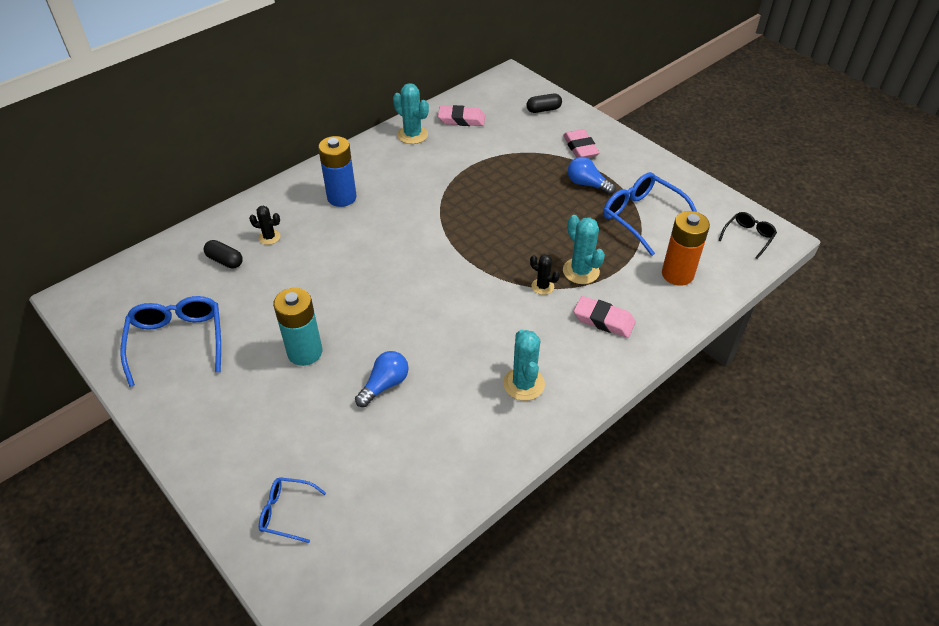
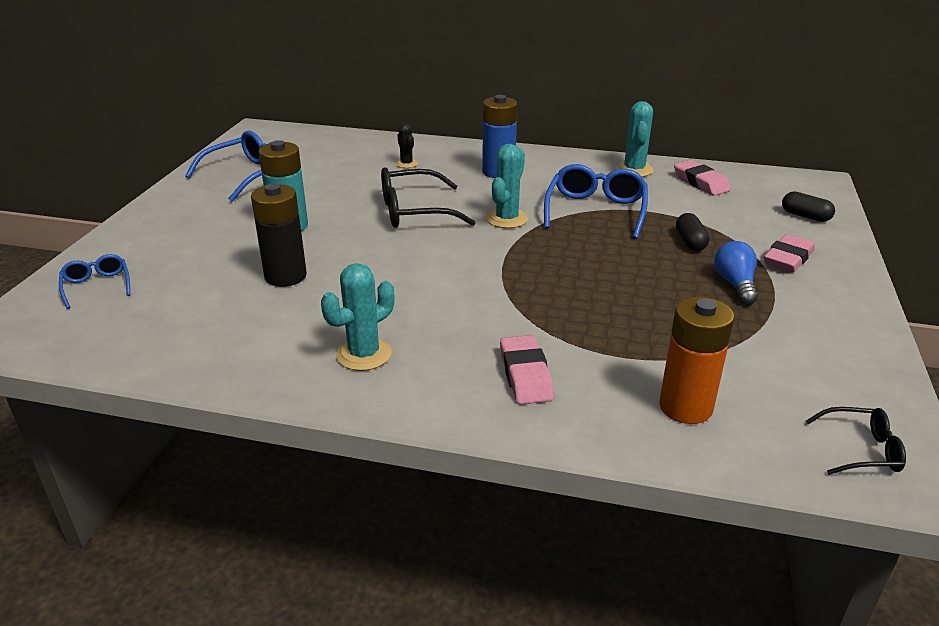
camera: 55 degrees right, 15 degrees down
(225, 261) = (357, 159): black capsule -> black capsule (690, 242)
(356, 272) = (414, 211): none -> black glasses
(384, 385) = (285, 276): blue light bulb -> black battery
(542, 286) = (525, 314): black cactus -> none
(581, 271) = (584, 330): turquoise cactus -> turquoise cactus (507, 219)
(642, 217) = (745, 342): blue glasses -> blue glasses (596, 211)

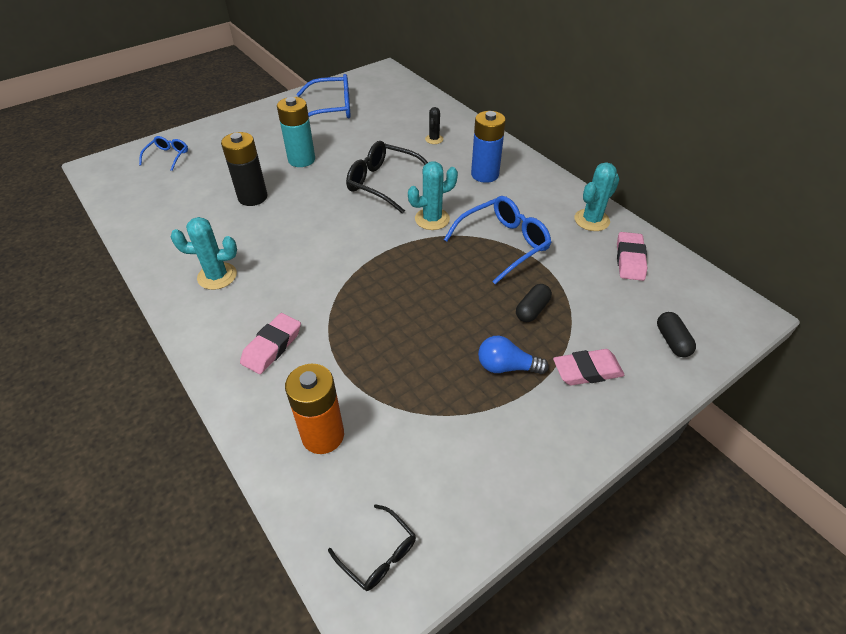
camera: 40 degrees right, 15 degrees up
(735, 284) = (506, 366): blue light bulb -> blue light bulb turned 120 degrees counterclockwise

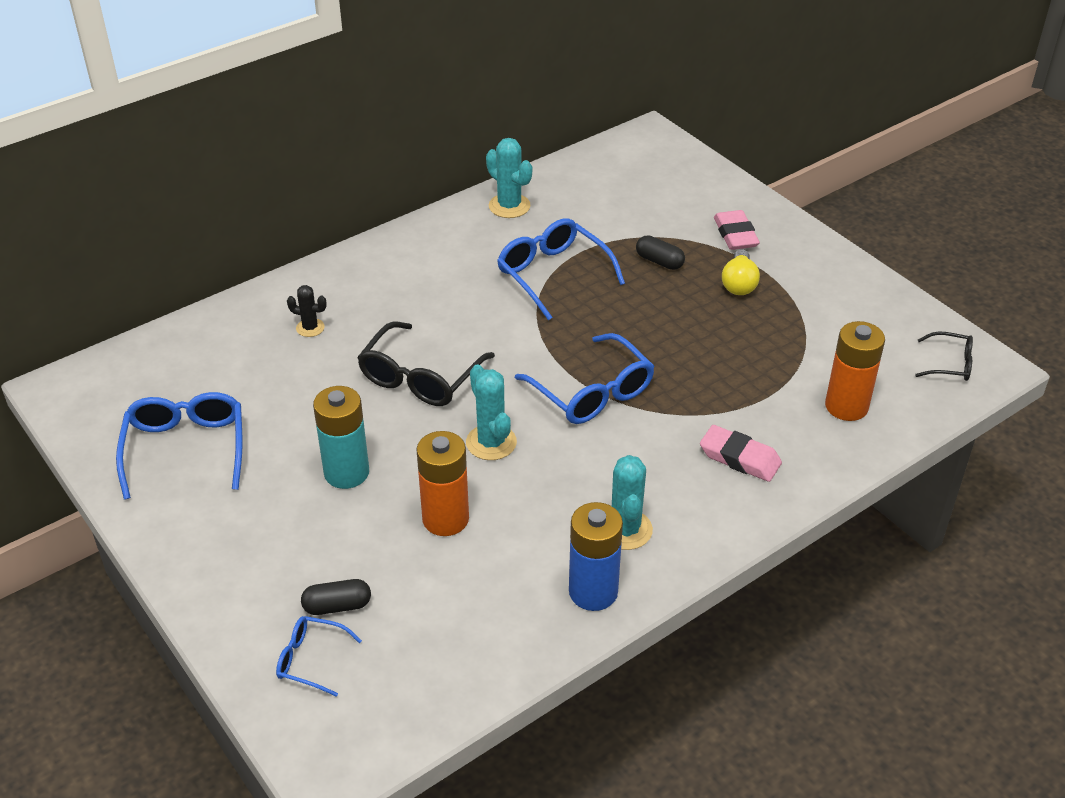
camera: 90 degrees left, 5 degrees down
(252, 197) = (445, 519): black battery -> orange battery
(360, 263) = (592, 393): none -> blue glasses
(378, 554) = (950, 364): black glasses -> black glasses turned 60 degrees clockwise
(432, 219) = (504, 331): turquoise cactus -> turquoise cactus (491, 442)
(485, 174) = (408, 282): blue battery -> blue battery (593, 592)
(506, 366) = (739, 283): blue light bulb -> yellow light bulb
(630, 260) = (577, 189): pink eraser -> none
(672, 341) = (691, 181): black capsule -> black capsule (337, 606)

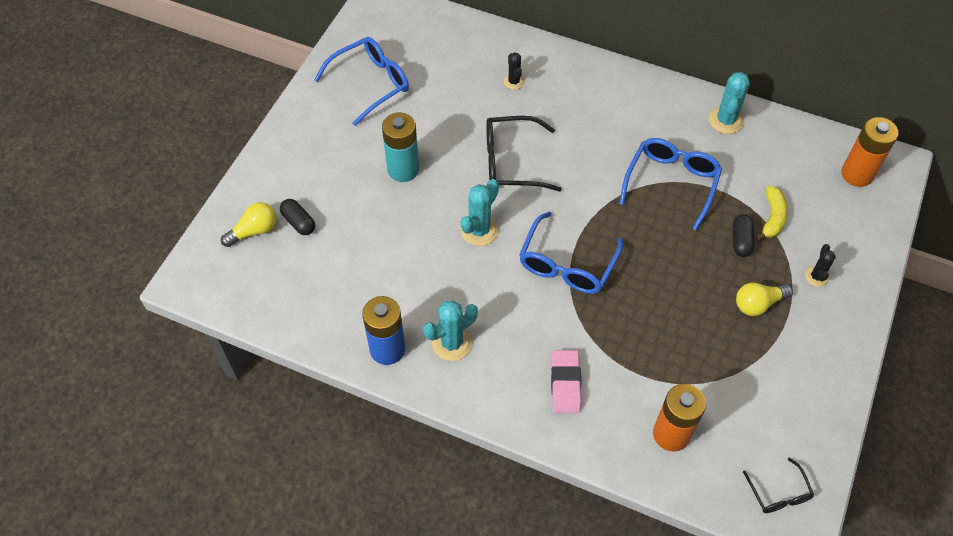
camera: 60 degrees right, 15 degrees up
(310, 660) = (254, 231): blue glasses -> yellow light bulb
(445, 519) = (398, 240): orange battery -> orange battery (857, 174)
(649, 230) = (772, 217): none -> yellow banana
(735, 235) = (816, 276): pink eraser -> black cactus

